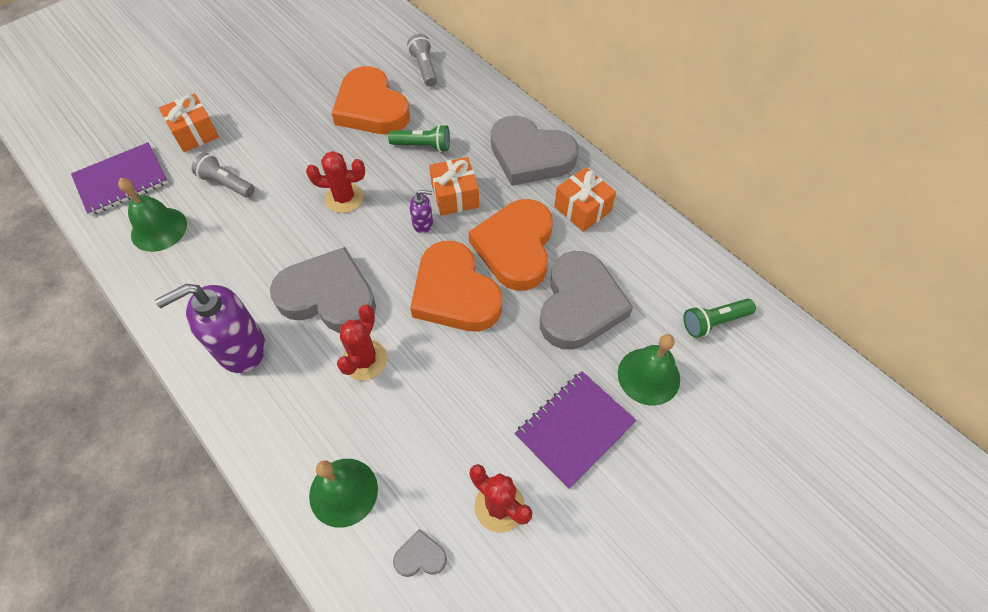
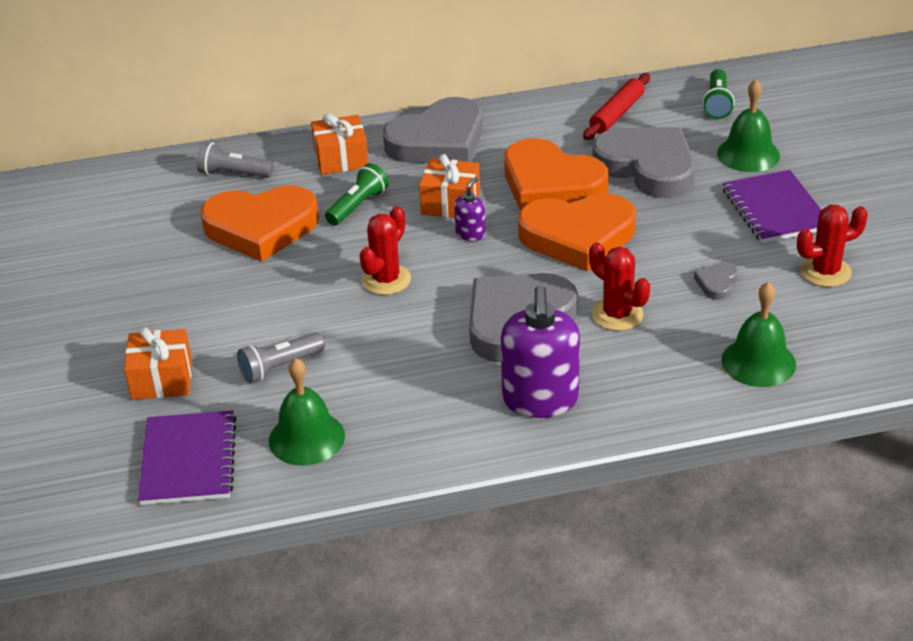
camera: 60 degrees left, 20 degrees down
(420, 556) = (848, 329): grey heart -> grey heart (717, 283)
(582, 209) = (535, 131): orange gift -> orange gift (341, 159)
(644, 253) = (617, 114): none -> red rolling pin

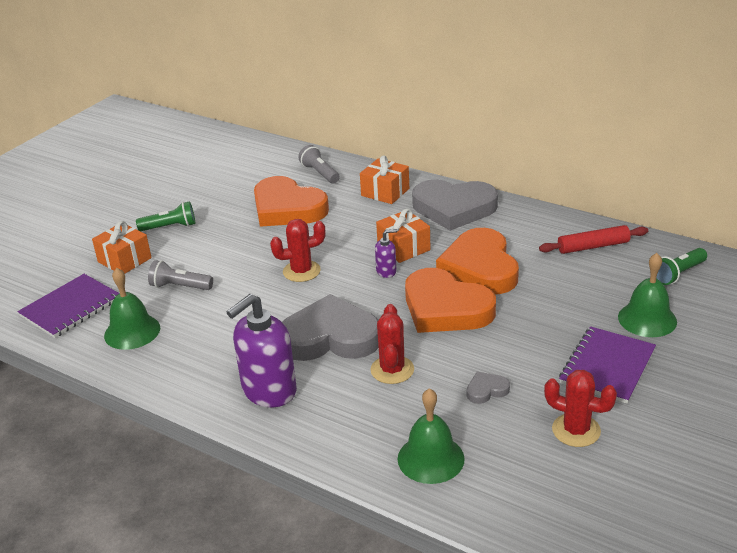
camera: 45 degrees right, 5 degrees down
(358, 206) = (352, 222): green flashlight -> green flashlight (170, 227)
(647, 167) = (560, 290): grey heart -> none

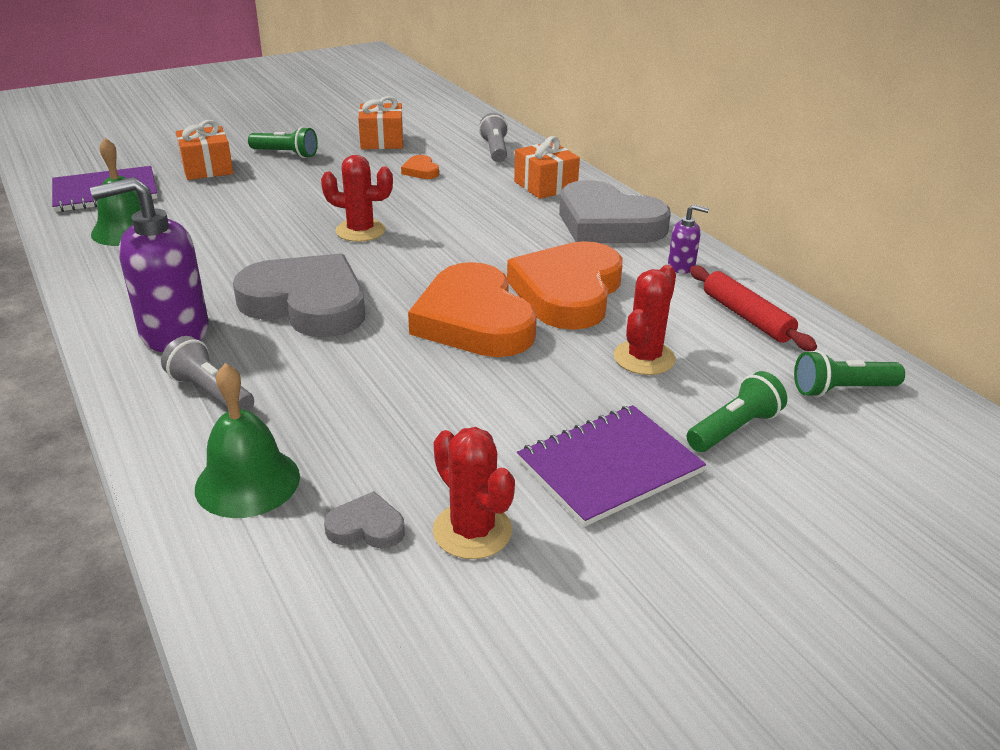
camera: 25 degrees right, 0 degrees up
(180, 286) = (224, 206): grey flashlight -> grey flashlight (211, 392)
(287, 208) = (421, 171): orange heart -> orange heart, size x0.41
(386, 271) = (452, 260): purple soap dispenser -> purple soap dispenser (681, 266)
(392, 370) = (330, 363): red cactus -> red cactus (644, 358)
(403, 248) = (500, 244): orange gift -> orange gift (382, 141)
(486, 390) = (413, 430): grey heart -> grey heart (366, 527)
(593, 246) = (746, 317): red rolling pin -> red rolling pin turned 45 degrees clockwise
(647, 319) = (734, 429): green bell -> green flashlight

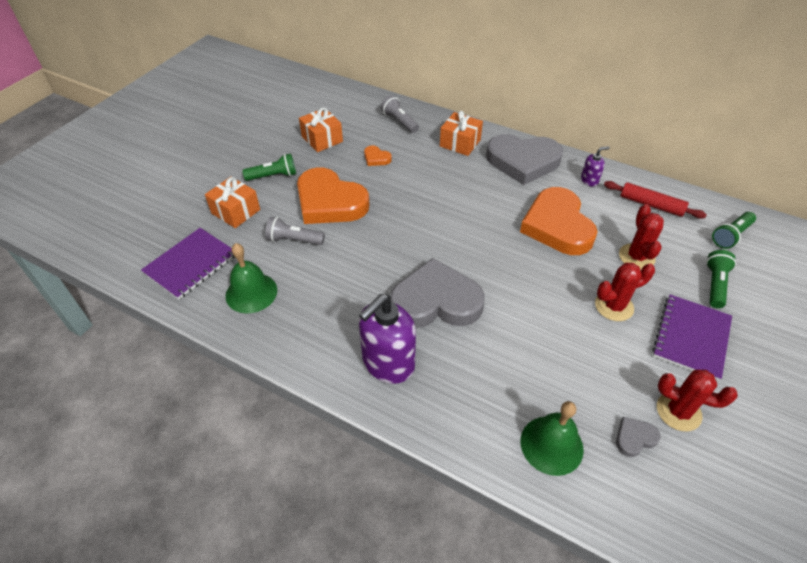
camera: 30 degrees left, 15 degrees up
(211, 392) = (462, 396): grey flashlight -> grey flashlight (294, 240)
(360, 231) = (399, 227): red cactus -> red cactus (614, 306)
(474, 320) = (534, 270): orange heart -> orange heart (330, 202)

